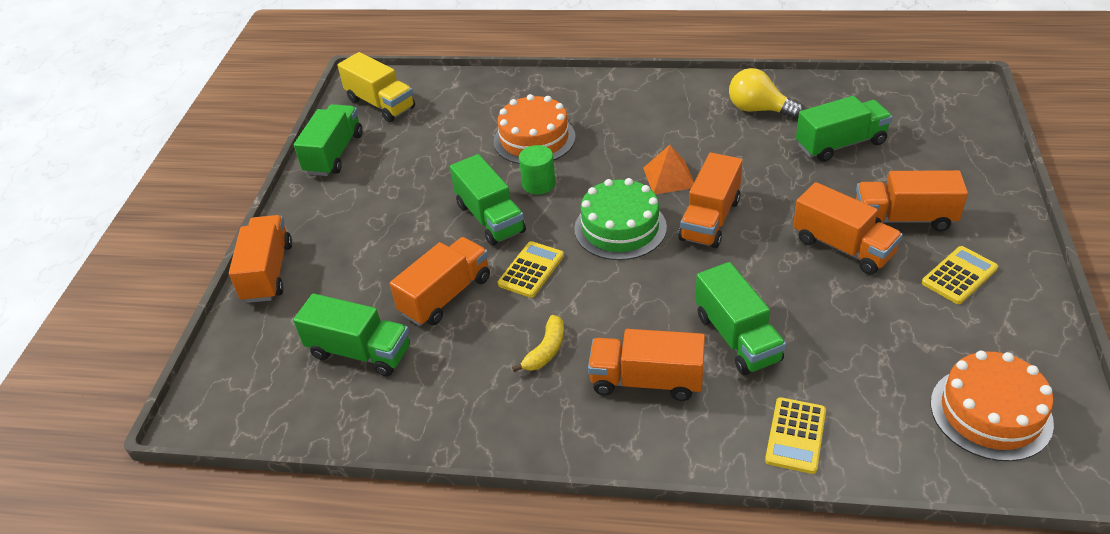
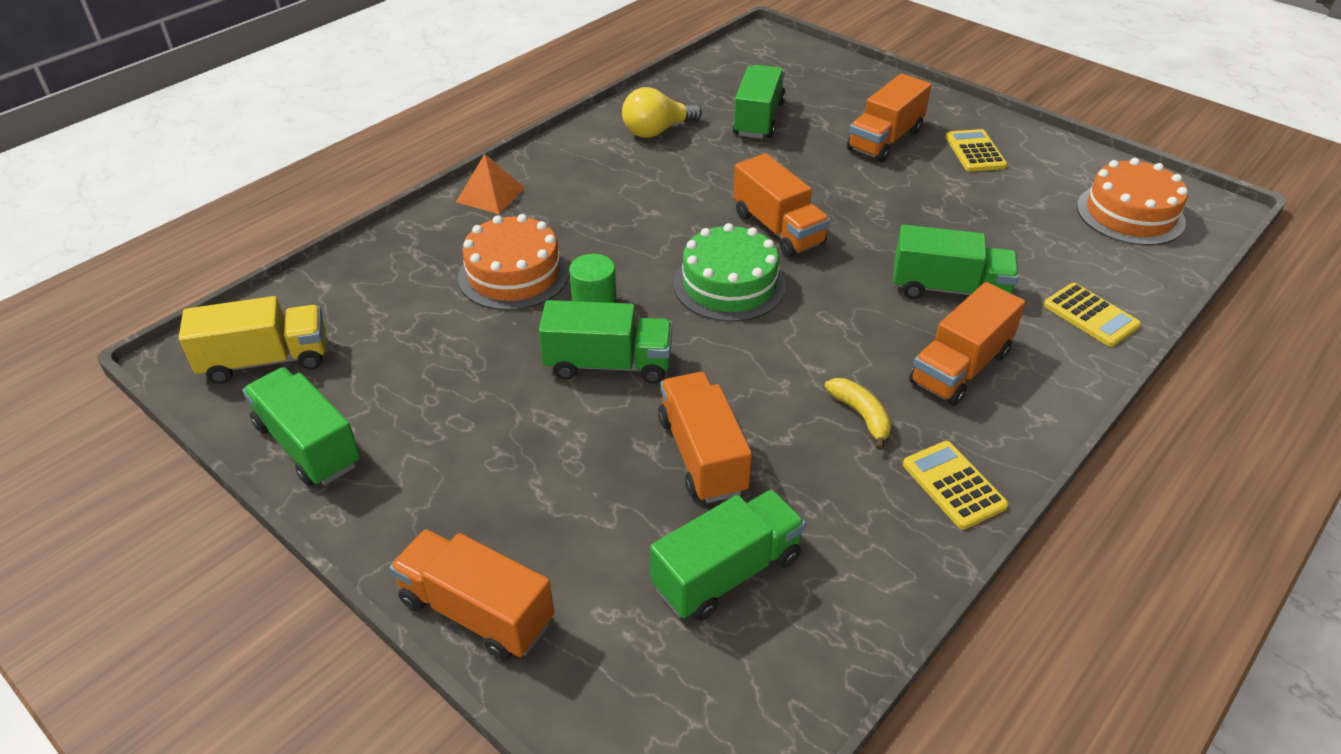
camera: 60 degrees left, 0 degrees up
(531, 270) = (728, 372): yellow calculator -> yellow calculator (953, 485)
(669, 177) = (689, 222): orange pyramid -> orange pyramid (490, 195)
(843, 247) = (889, 183): orange truck -> none

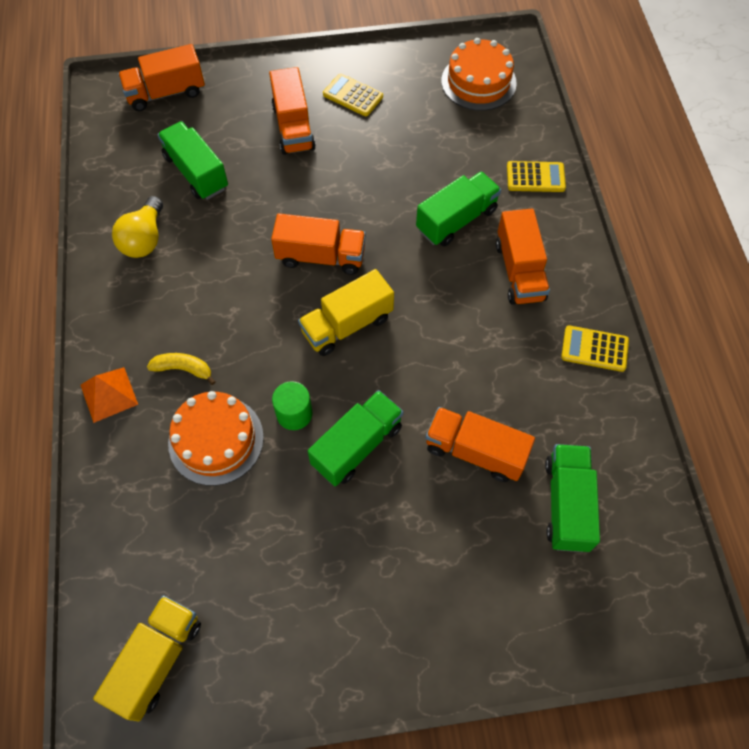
camera: 50 degrees left, 20 degrees up
(308, 445) = (273, 677): green truck -> none
(477, 611) = (495, 655): orange truck -> orange truck (166, 93)
(729, 284) = (347, 325): green cake -> yellow truck
(861, 415) = (513, 348): yellow banana -> yellow banana (183, 369)

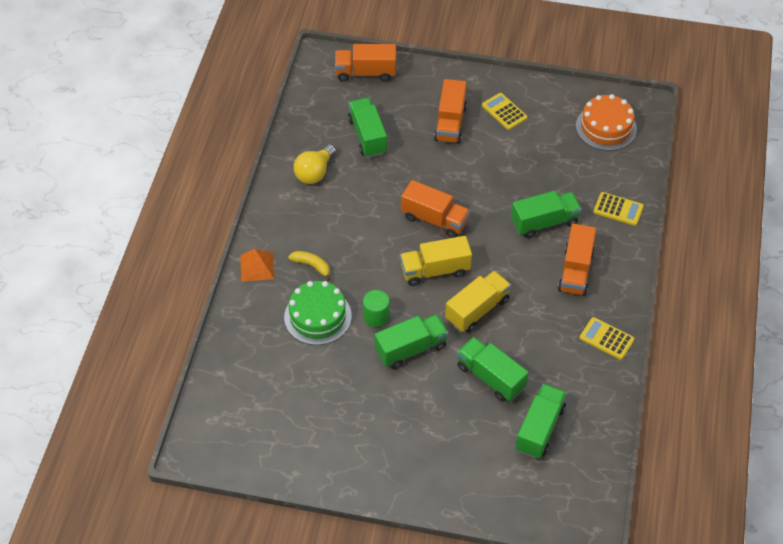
camera: 20 degrees right, 10 degrees down
(157, 660) = (235, 432): yellow truck -> yellow truck (477, 310)
(216, 440) = (317, 316): orange cake -> green cake
(475, 451) = (490, 377): orange truck -> green truck

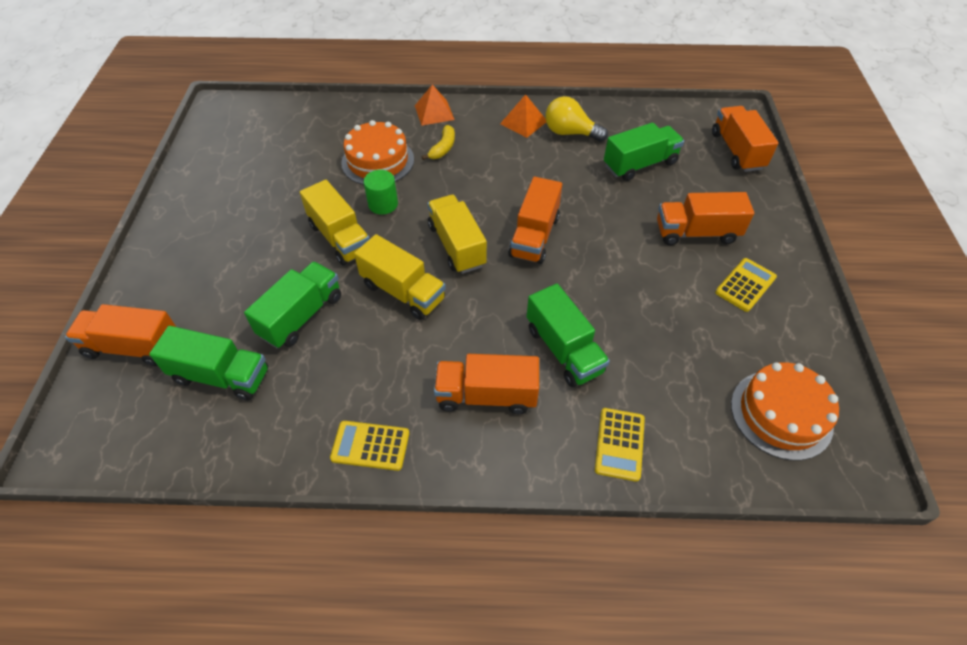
camera: 80 degrees right, 0 degrees up
(291, 202) = (523, 122): none -> orange pyramid
(317, 316) = (378, 161): green cake -> orange cake
(411, 349) = (340, 238): green truck -> yellow truck
(504, 491) = (134, 347): none -> orange truck
(606, 339) = (370, 446): yellow calculator -> yellow calculator turned 105 degrees counterclockwise

